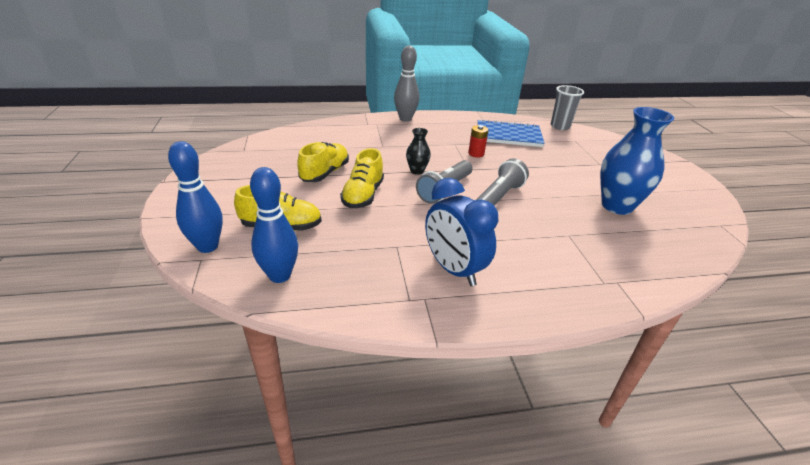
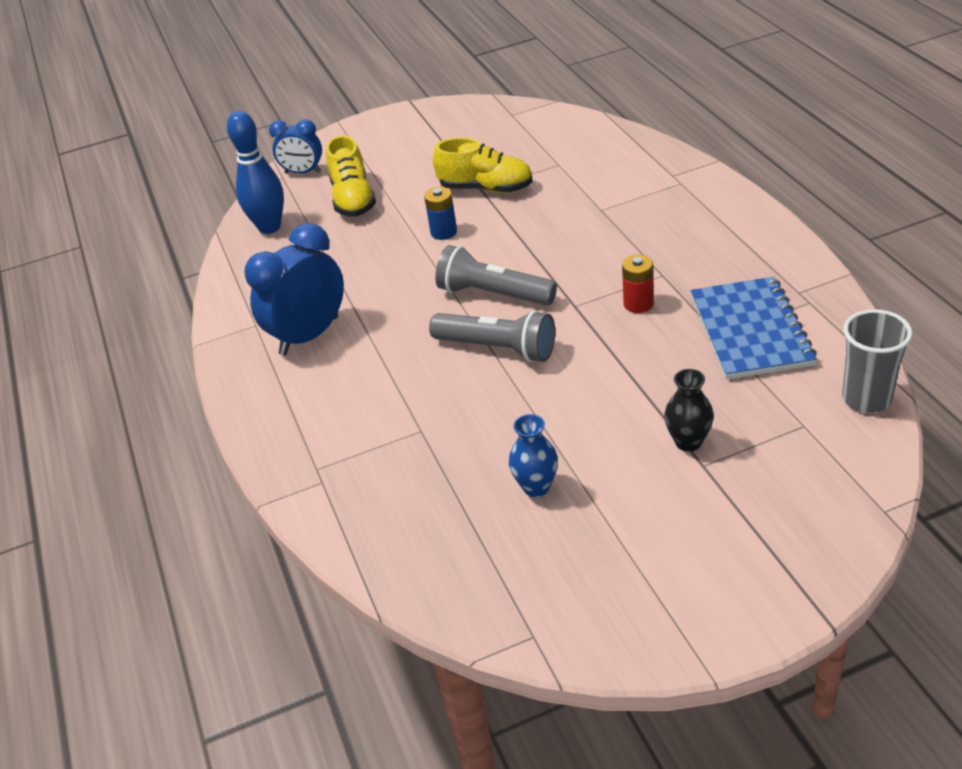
camera: 85 degrees right, 5 degrees up
(207, 246) = (303, 172): blue bowling pin -> blue clock
(363, 195) = (443, 232): yellow shoe -> blue battery
(405, 119) = (727, 203): grey bowling pin -> none
(417, 171) = (537, 258): black vase -> black vase (688, 442)
(617, 206) = (536, 487): blue vase -> blue vase, size x0.48

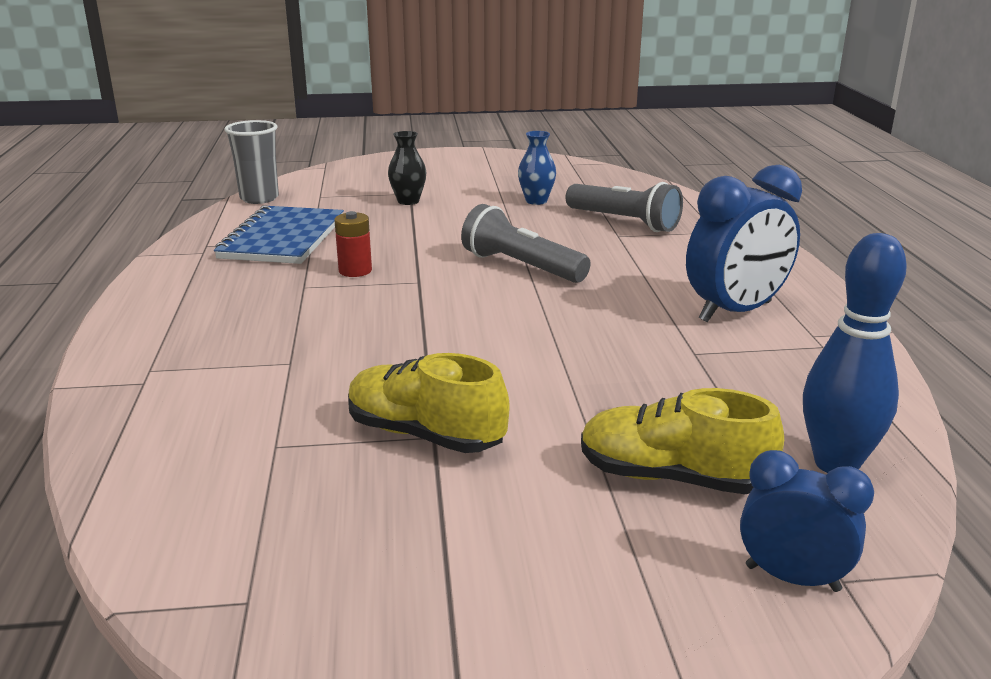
camera: 170 degrees left, 15 degrees down
(353, 199) = (672, 478): yellow shoe -> yellow shoe turned 75 degrees counterclockwise
(443, 232) = (528, 384): blue battery -> none
(493, 294) = (499, 305): grey flashlight -> grey flashlight (624, 222)

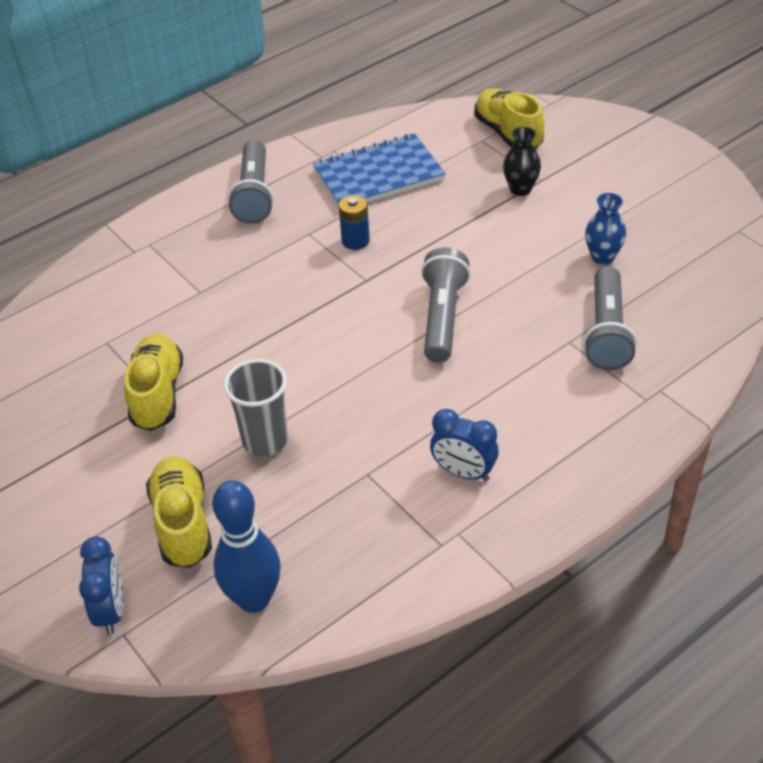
camera: 60 degrees right, 20 degrees up
(190, 294) = (254, 194): none -> grey flashlight
(259, 198) = (443, 116): grey cup -> grey cup (265, 440)
(331, 187) = (508, 133): none -> yellow shoe
(355, 271) = (355, 241): red battery -> blue battery
(735, 312) = (463, 472): blue clock -> blue clock, size x0.60

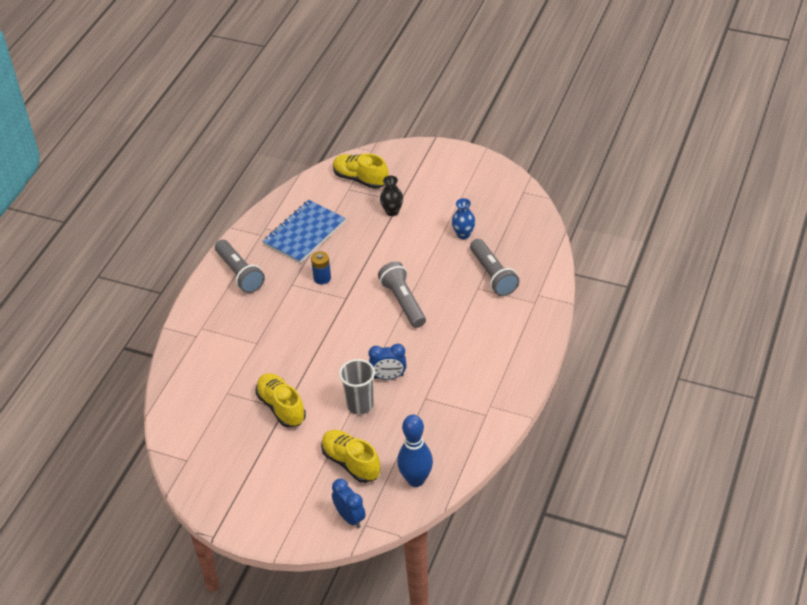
camera: 30 degrees left, 0 degrees up
(463, 472) = (472, 376): blue clock -> blue clock (388, 377)

